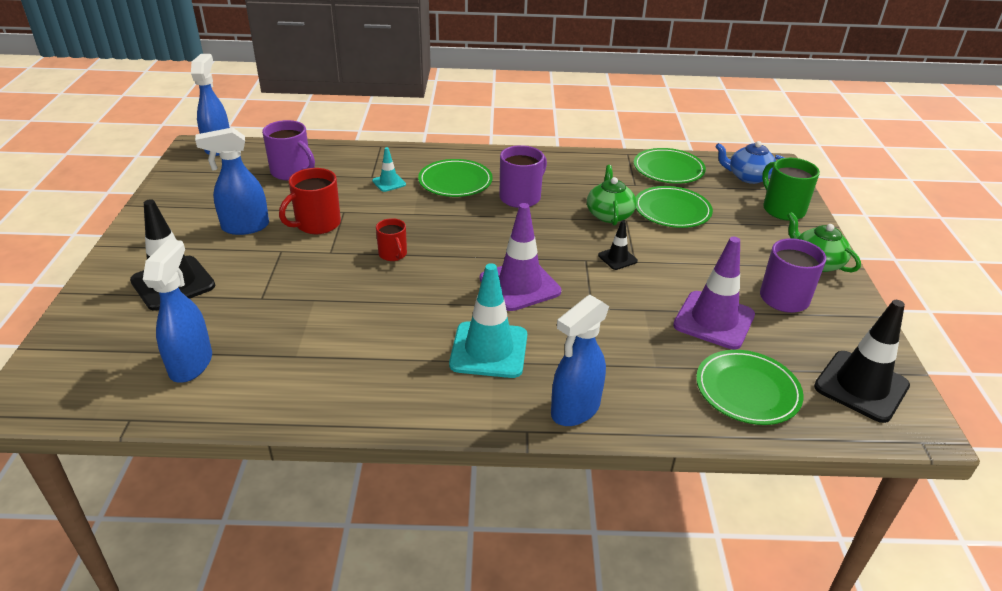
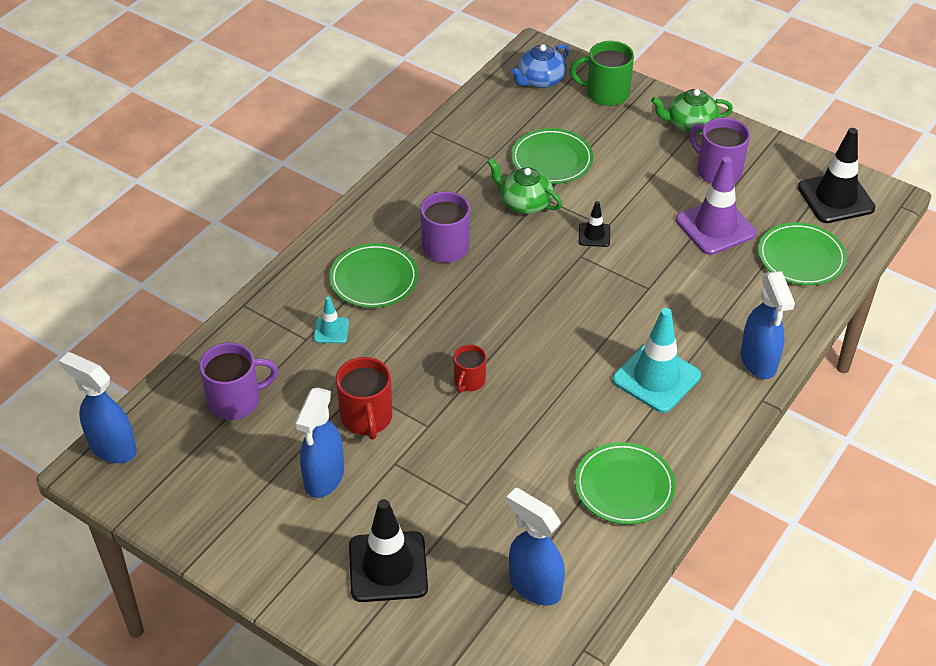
camera: 55 degrees left, 10 degrees up
(393, 254) = (469, 381): red mug -> red mug turned 105 degrees clockwise
(520, 285) = (584, 316): purple traffic cone -> none
(668, 169) = (483, 121): green plate -> green plate (624, 486)

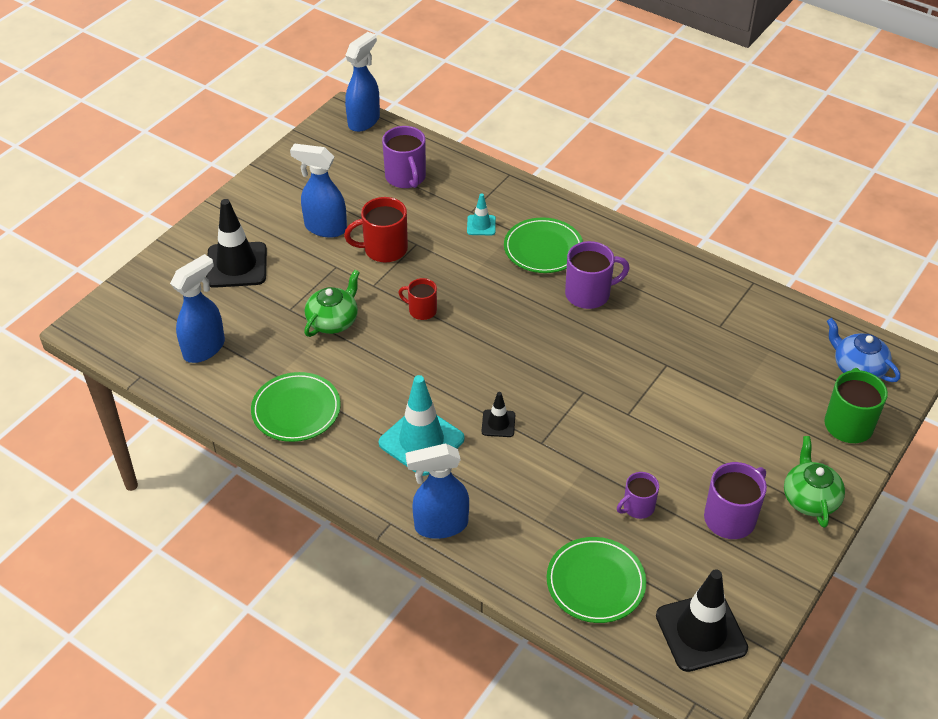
camera: 90 degrees right, 0 degrees up
(524, 203) = (656, 351): green teapot -> green teapot (333, 321)
(552, 160) = (725, 374): green plate -> none
(594, 235) = (614, 403): black traffic cone -> black traffic cone (498, 423)
(715, 227) = (637, 507): purple traffic cone -> purple mug

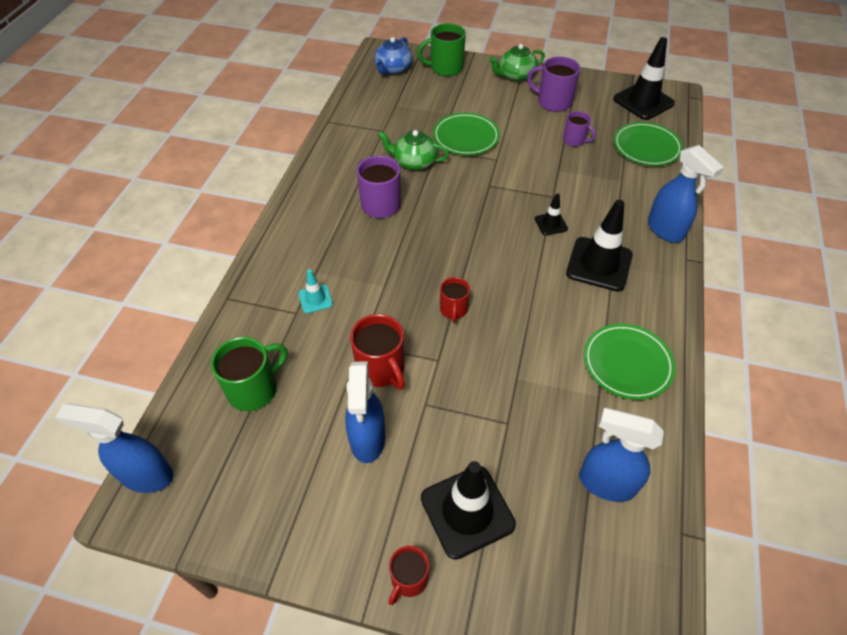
camera: 110 degrees left, 5 degrees up
(212, 225) = (408, 579): none -> red mug
(333, 321) = (503, 376): green teapot -> green teapot (414, 162)
(406, 177) = (254, 389): purple mug -> green mug
(421, 441) = (599, 264): turquoise traffic cone -> black traffic cone
(543, 249) = (333, 245): green plate -> green plate (466, 137)

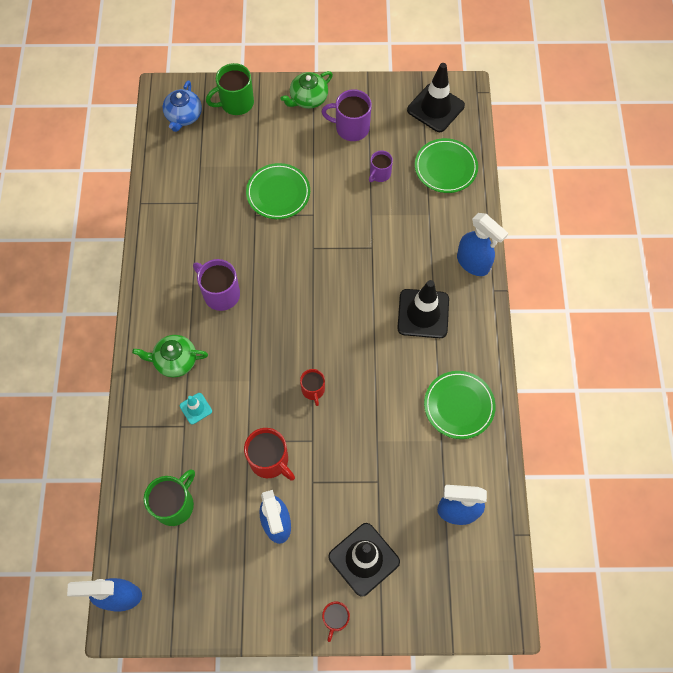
camera: 15 degrees left, 15 degrees up
(414, 162) = (238, 236): green teapot -> green teapot (175, 360)
(551, 224) = (375, 279): black traffic cone -> none
(574, 140) = (379, 174): purple mug -> purple mug turned 105 degrees clockwise

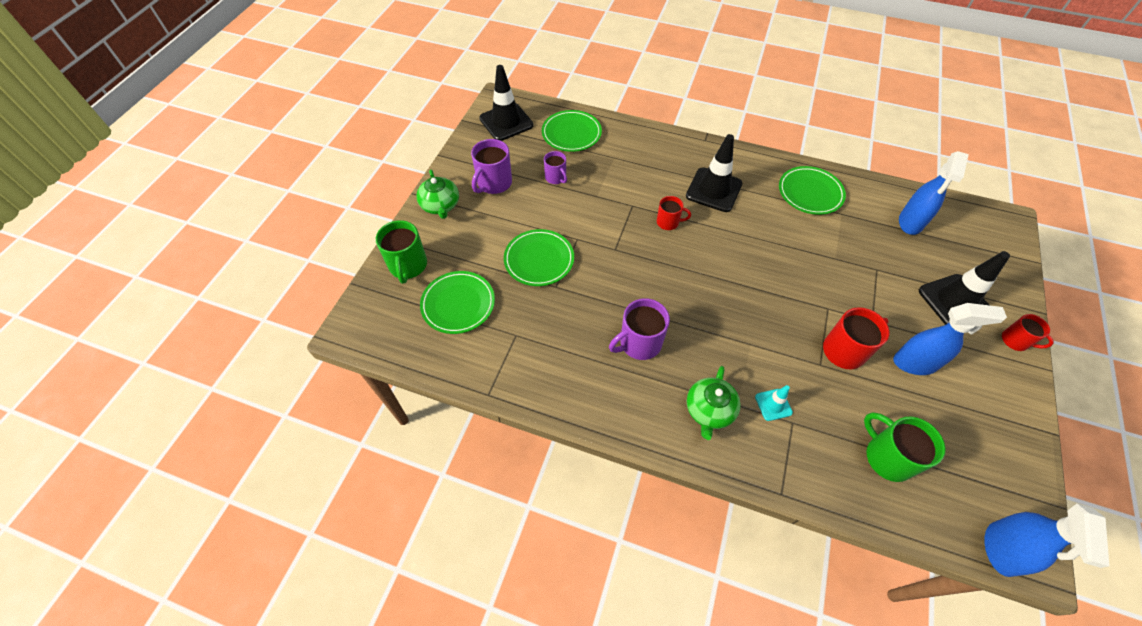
camera: 70 degrees left, 10 degrees down
(184, 116) = (395, 318): blue teapot -> none
(212, 152) = (458, 304): none -> green plate
(313, 390) = (773, 292): red mug -> red mug (668, 222)
(473, 263) = (674, 144): blue spray bottle -> none

